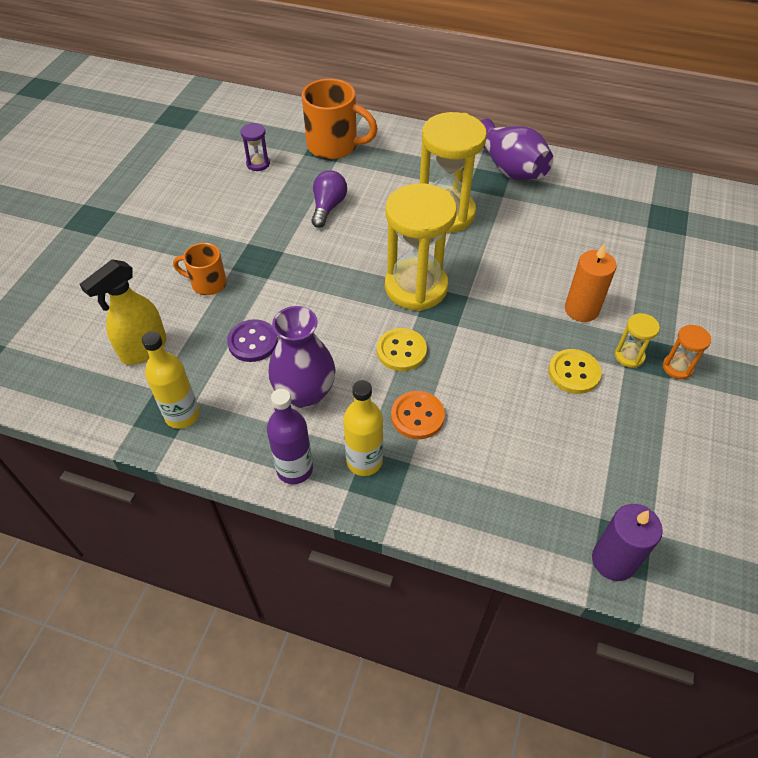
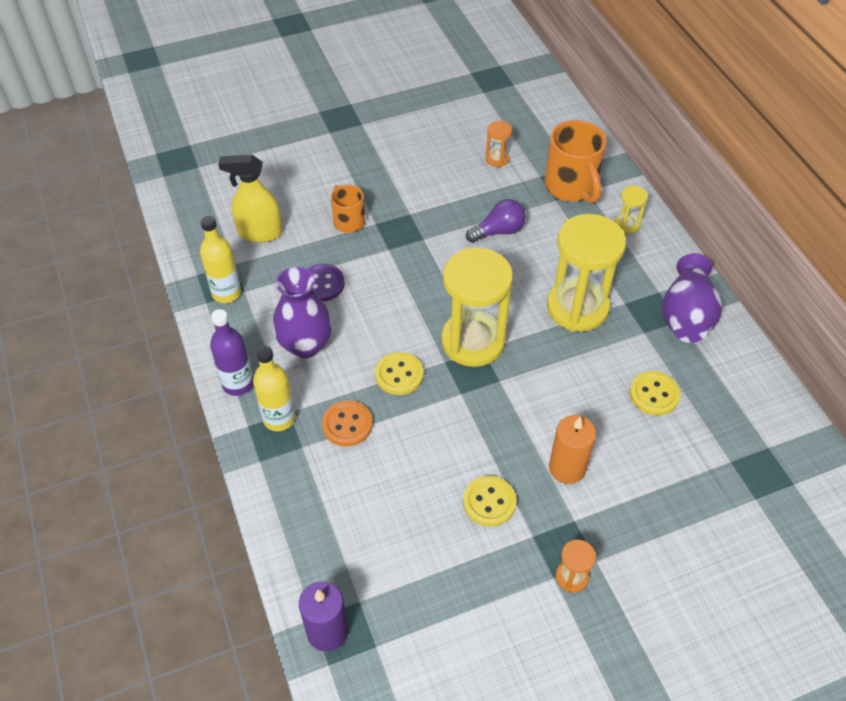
camera: 50 degrees right, 0 degrees up
(258, 164) = (497, 159): purple hourglass -> orange hourglass
(560, 226) = (654, 394): none -> yellow button
(629, 356) = (548, 533): yellow hourglass -> yellow hourglass (627, 224)

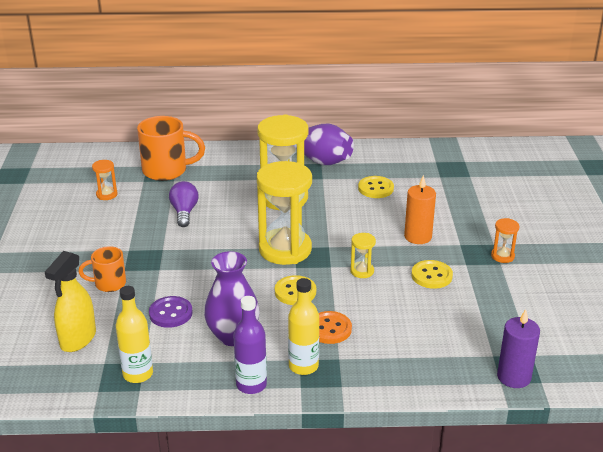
camera: 70 degrees left, 20 degrees down
(627, 224) = (222, 159): yellow hourglass -> yellow hourglass (362, 271)

